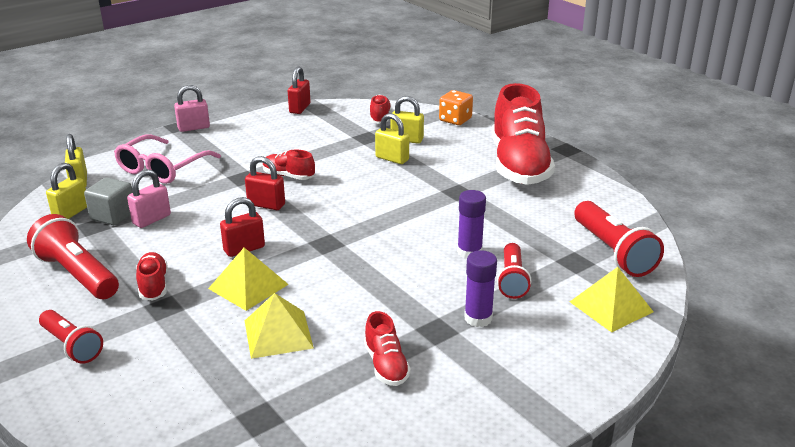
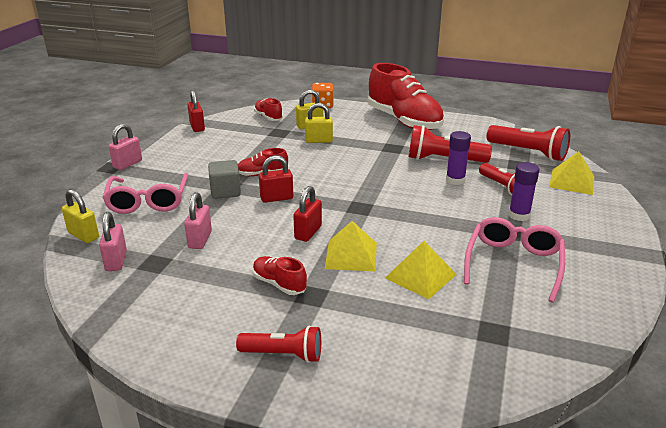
camera: 35 degrees left, 0 degrees up
(71, 213) = (116, 261): yellow padlock -> pink padlock
(77, 274) = (200, 303): red flashlight -> red flashlight (443, 160)
(113, 215) = (160, 249): grey cube -> grey cube (225, 191)
(386, 365) = (513, 264): red shoe -> pink glasses

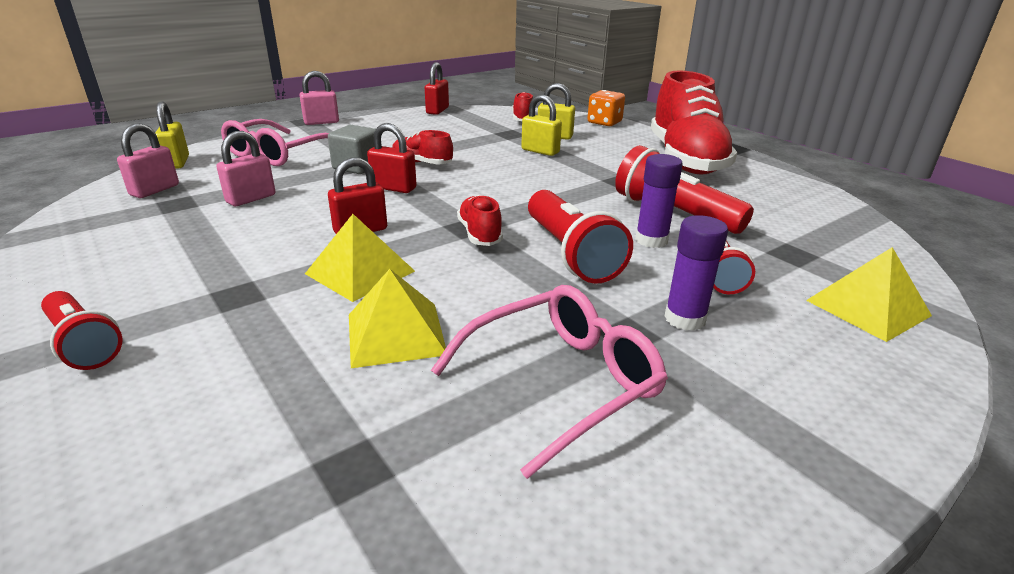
camera: 35 degrees right, 0 degrees up
(279, 284) = (231, 268): red shoe -> red shoe (480, 234)
(528, 152) = (837, 244): red flashlight -> red flashlight (570, 254)

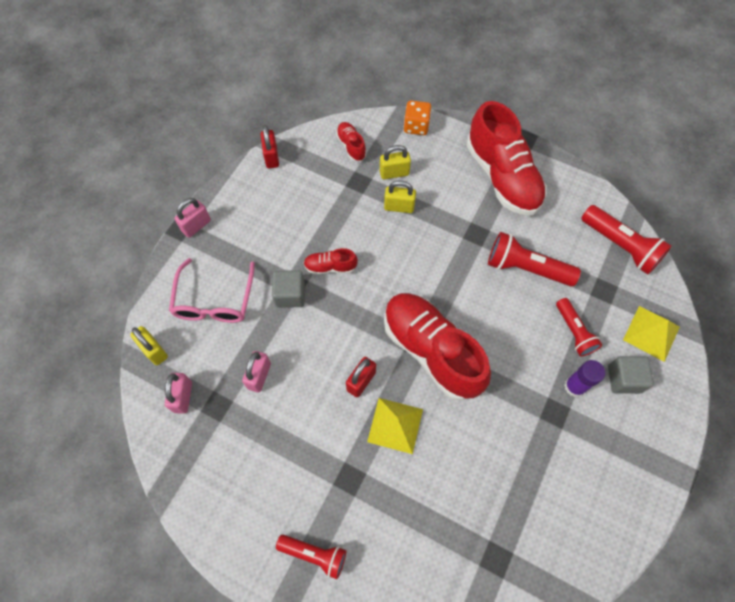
camera: 25 degrees left, 35 degrees up
(393, 188) = (339, 315): red padlock -> none
(396, 334) = (452, 468): yellow pyramid -> none
(480, 234) = (431, 351): red shoe -> red shoe, size x2.27
(560, 383) = (544, 466): pink glasses -> none
(570, 254) = (492, 348): red flashlight -> red flashlight (620, 246)
(651, 240) = (527, 311): purple glue stick -> none
(788, 337) = (623, 379): none -> grey cube

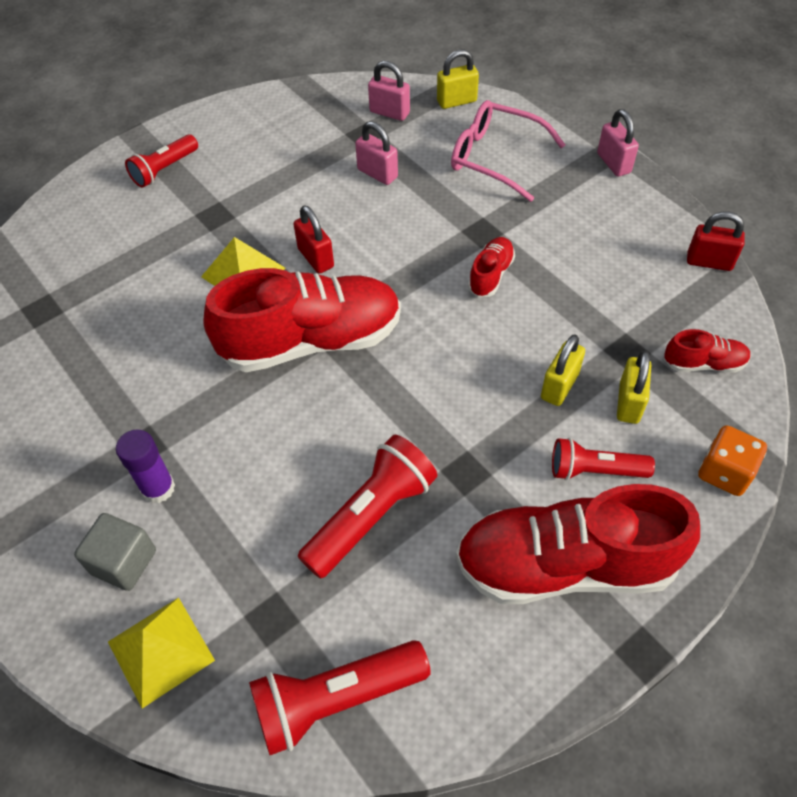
camera: 115 degrees right, 10 degrees down
(290, 295) = (468, 225): grey cube -> none
(574, 332) = (232, 531): red flashlight -> red flashlight (594, 470)

